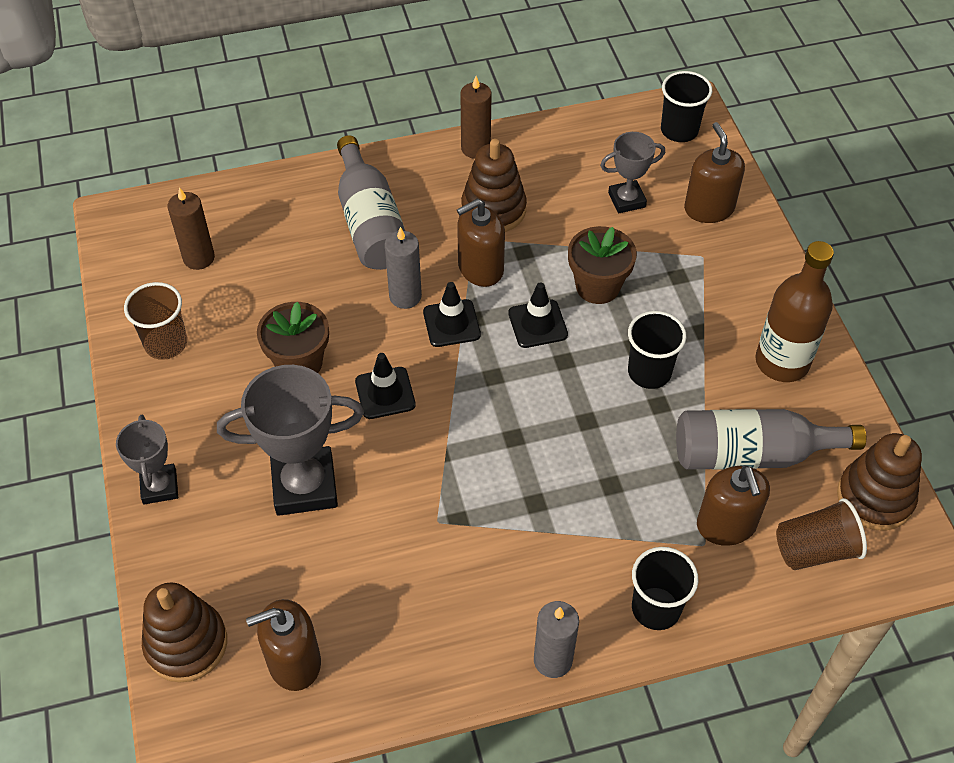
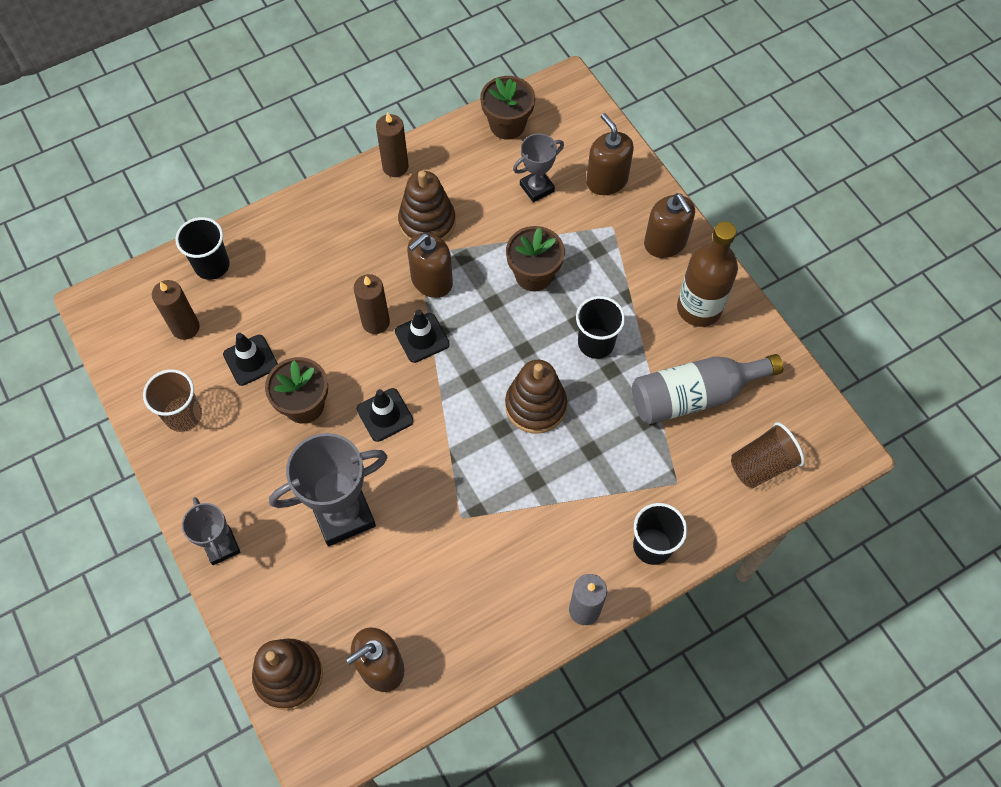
camera: 15 degrees left, 10 degrees up
(370, 223) = (325, 259): grey bottle -> none
(405, 296) = (375, 322): grey candle -> brown candle
(537, 324) = (493, 321): black traffic cone -> black traffic cone (250, 360)
(611, 132) = (507, 125): none -> brown flower pot
(679, 130) = (563, 111): black cup -> black cup (212, 265)
(726, 525) = (689, 461): brown soap dispenser -> brown soap dispenser (665, 242)
(875, 497) = (797, 409): brown stacking toy -> brown stacking toy (535, 406)

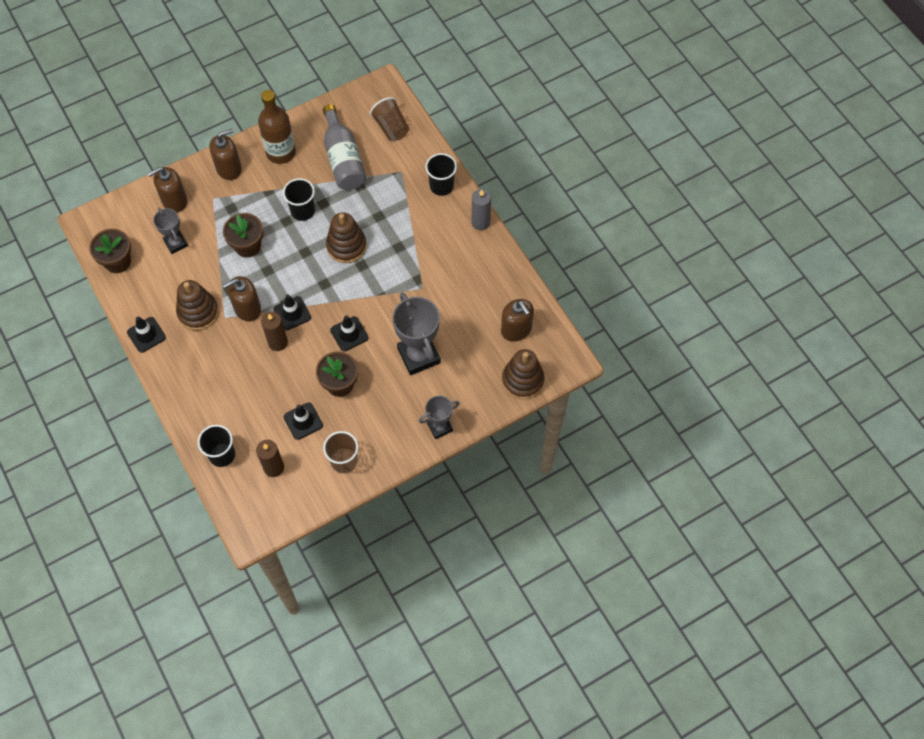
camera: 90 degrees left, 0 degrees up
(395, 167) = (146, 335): brown candle -> black traffic cone
(431, 281) = (247, 308): brown soap dispenser -> brown soap dispenser turned 105 degrees clockwise

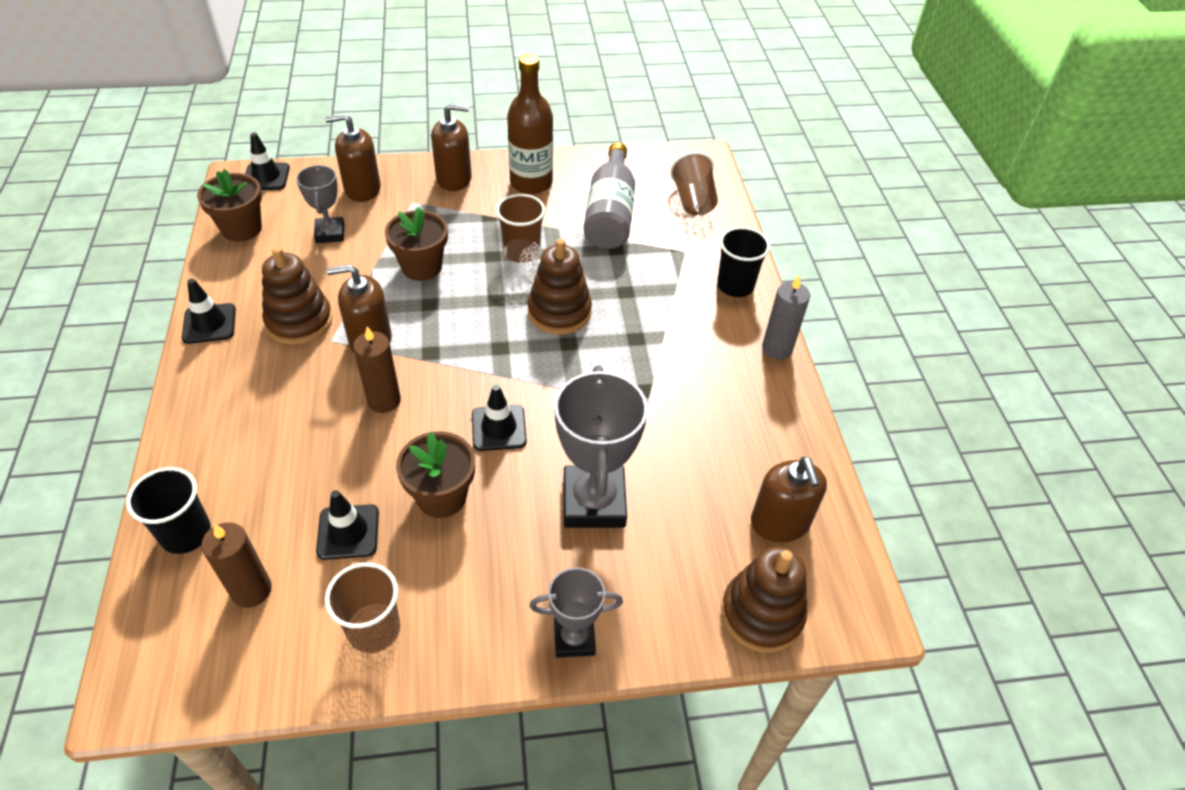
camera: 20 degrees right, 15 degrees down
(292, 313) = (430, 369): black traffic cone -> black traffic cone (266, 177)
(303, 211) = (521, 252): black cup -> brown cup

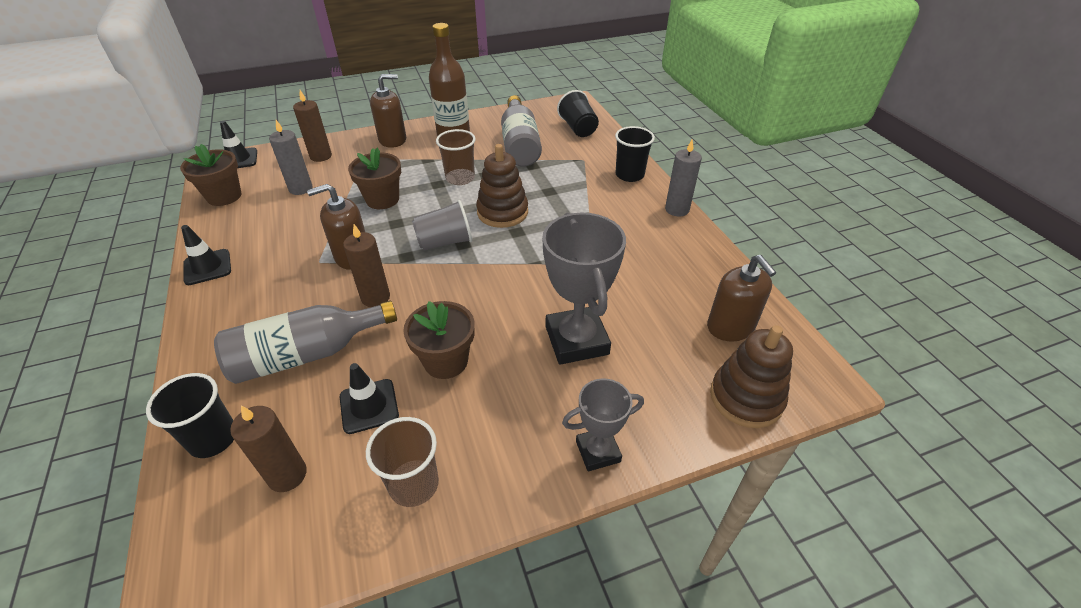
camera: 10 degrees left, 5 degrees down
(296, 456) = (306, 354): none -> grey bottle
(299, 321) = (288, 253): brown stacking toy -> none
(330, 233) = (300, 188): grey trophy -> grey candle
(362, 189) = (321, 156): brown soap dispenser -> brown candle
(480, 341) = (445, 242): none -> grey cup
(499, 428) = (479, 300): black traffic cone -> none
(693, 201) = (578, 128): brown cup -> black cup

